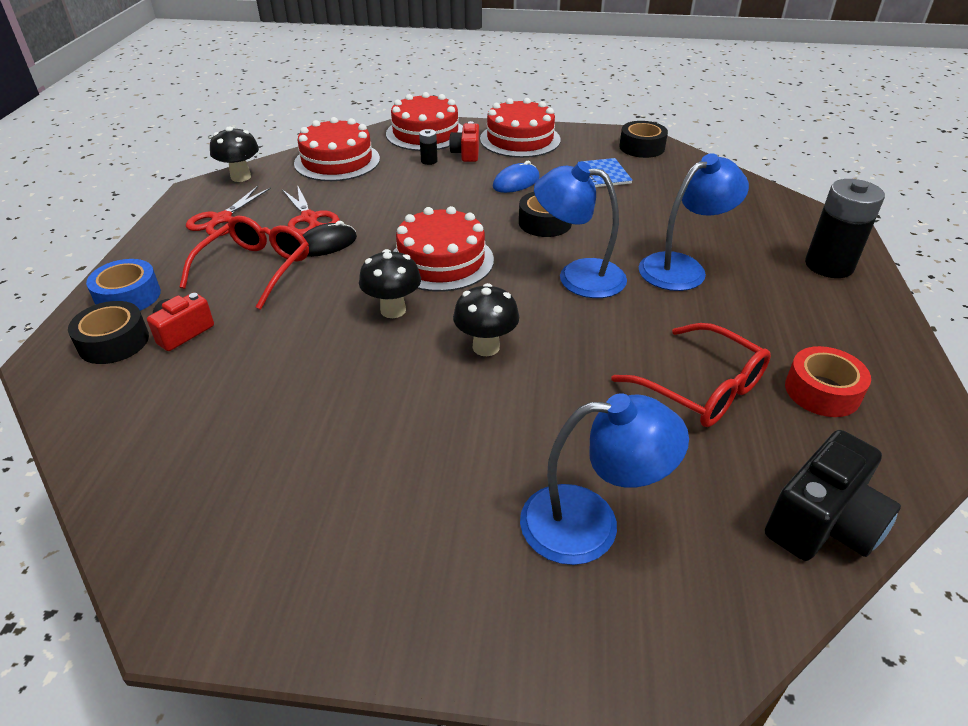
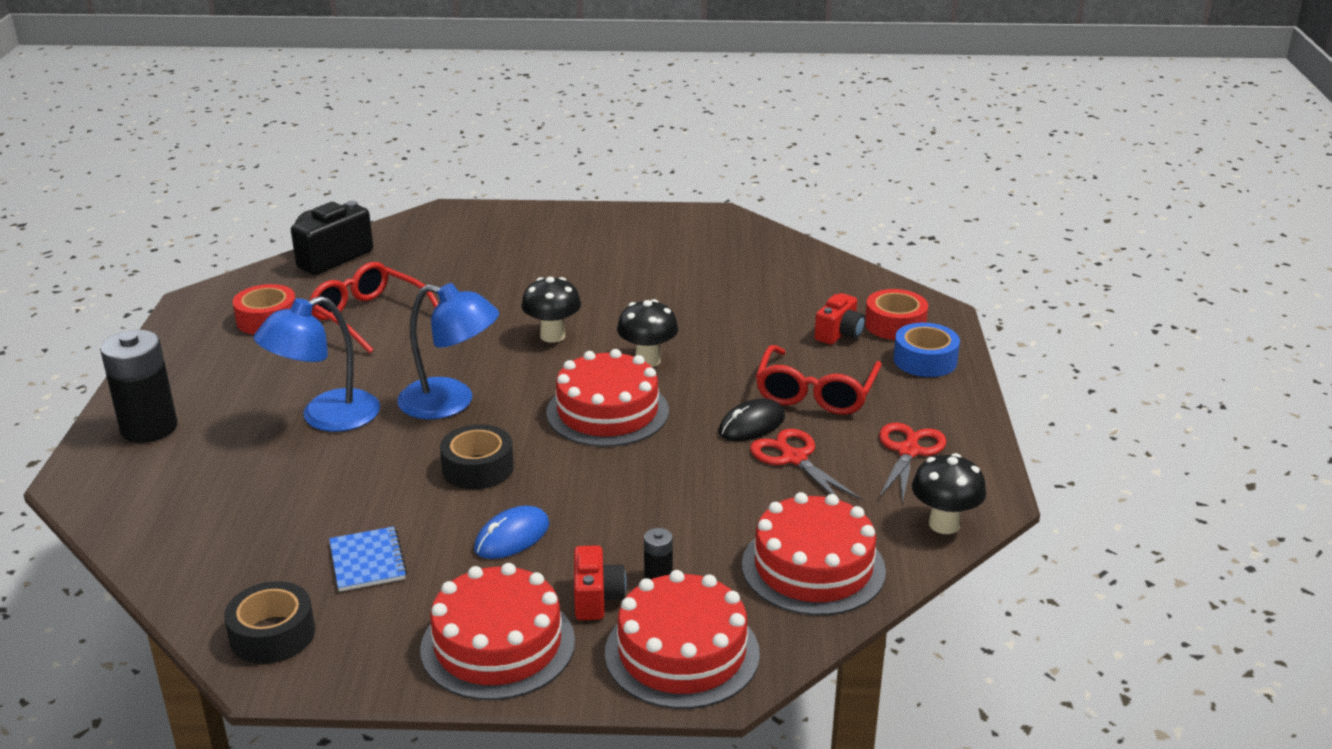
camera: 175 degrees right, 10 degrees down
(114, 342) = (895, 325): black tape -> red tape
(590, 523) = (482, 251): blue lamp -> none

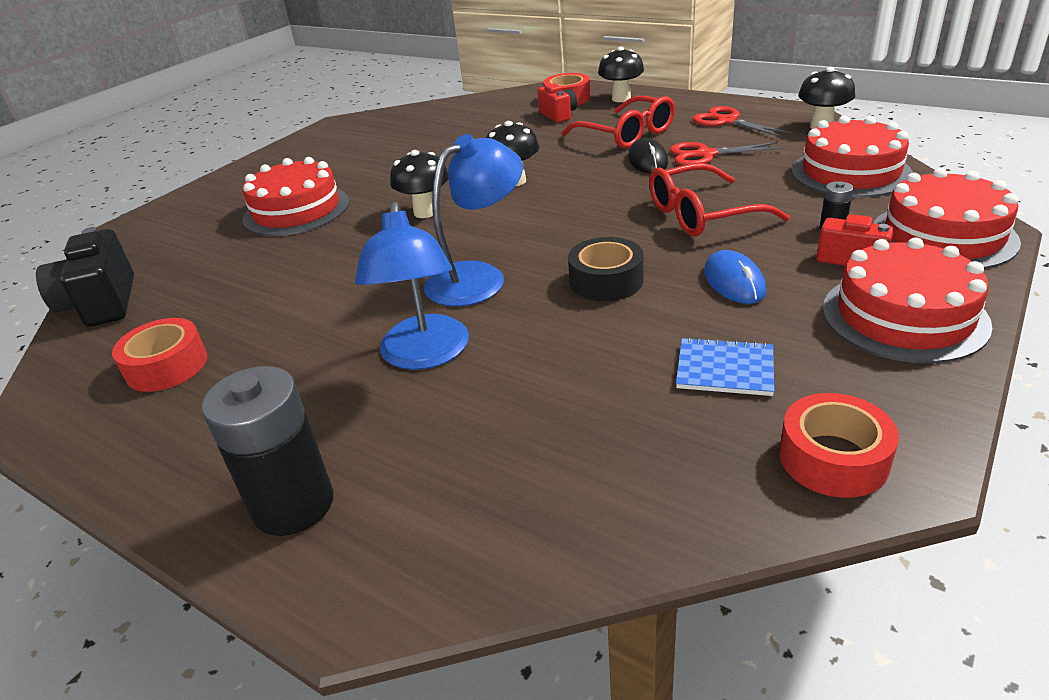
camera: 55 degrees left, 5 degrees up
(272, 634) = (833, 458): black tape -> red tape
(369, 317) = (260, 298): red glasses -> red glasses (702, 215)
(607, 412) = (573, 209): red cake -> red cake (296, 210)
(925, 360) = (621, 99): blue tape -> black mushroom

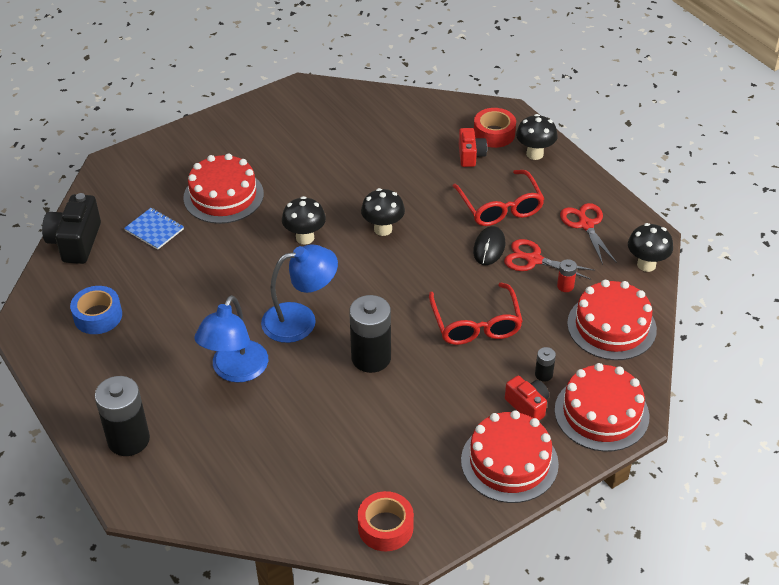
camera: 20 degrees right, 10 degrees up
(167, 366) = (98, 316): red tape -> blue tape
(606, 281) = (371, 358): black tape -> black battery
(702, 215) = (476, 324): red glasses -> red glasses turned 105 degrees counterclockwise
(725, 369) = (382, 453): blue notebook -> blue notebook (154, 230)
(734, 282) = (442, 393): blue mouse -> none
(762, 161) = (565, 286): none -> red battery

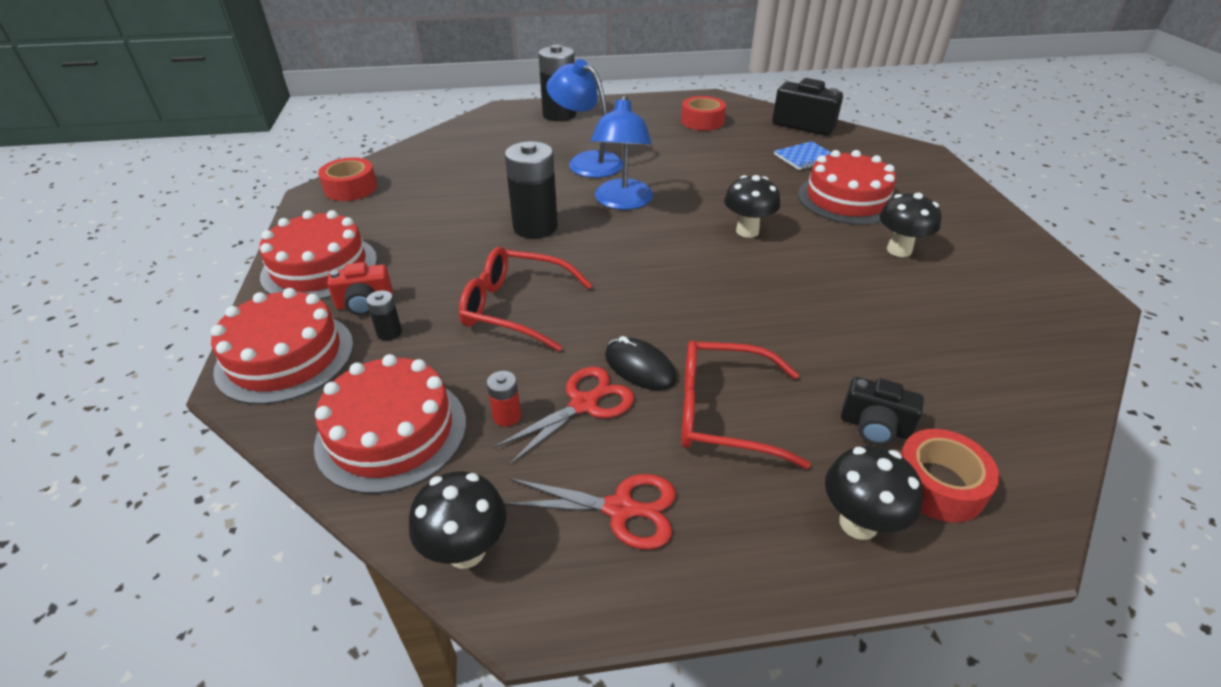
camera: 115 degrees right, 5 degrees down
(98, 316) = (702, 121): blue tape -> red tape
(383, 229) = (732, 287): black mushroom -> black mushroom (899, 250)
(470, 156) = (874, 427): red camera -> black camera

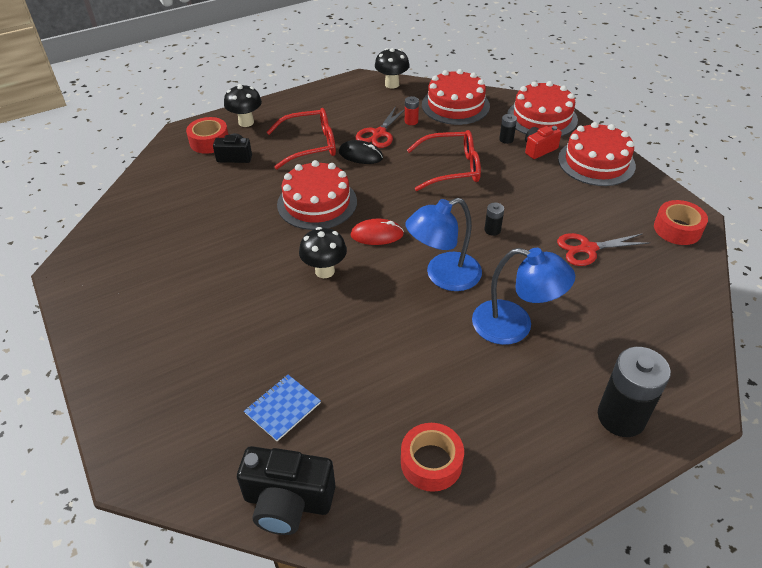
camera: 160 degrees right, 5 degrees up
(535, 227) = (492, 230): black battery -> black battery, size x0.45
(622, 202) = (443, 276): blue lamp -> blue lamp turned 105 degrees counterclockwise
(622, 509) = (342, 106): red scissors -> red scissors (587, 249)
(671, 251) = (377, 234): none -> red mouse
(846, 199) = (238, 340): red cake -> red cake (317, 203)
(899, 250) = (198, 283): black mushroom -> none

